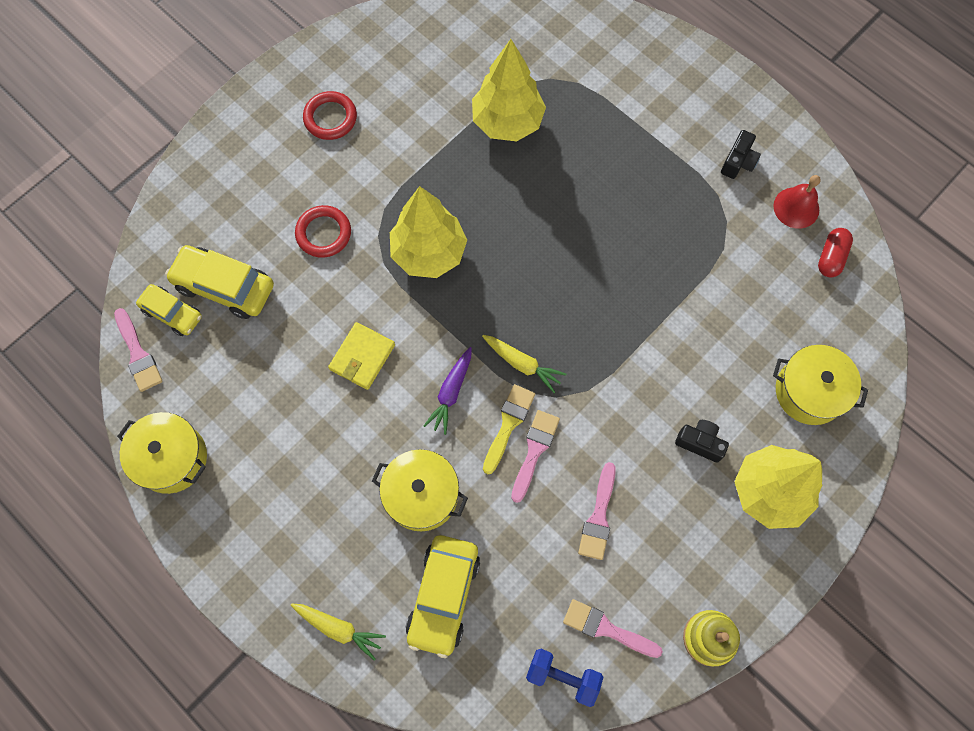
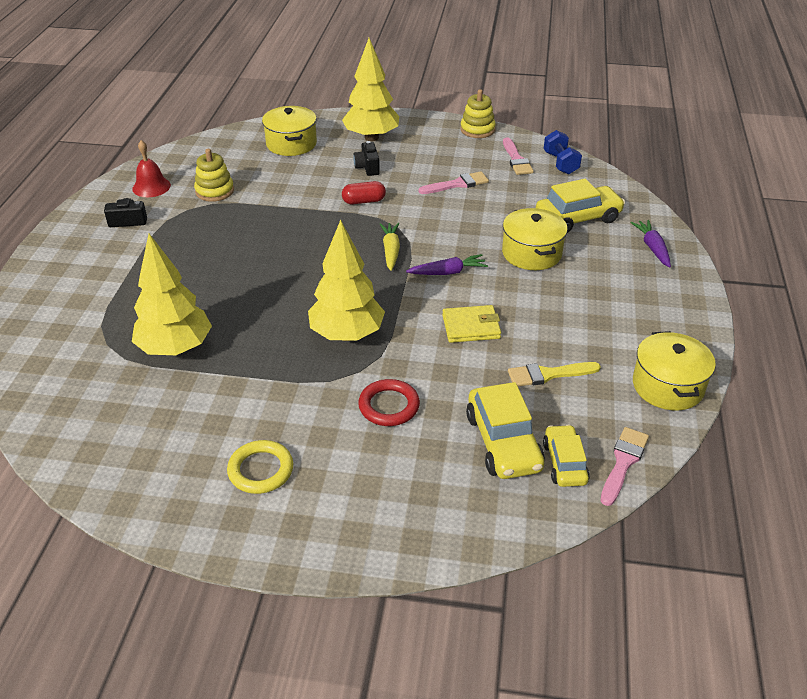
camera: 125 degrees left, 30 degrees down
(330, 118) = (261, 470): red ring -> yellow ring
(339, 628) = (652, 248): yellow carrot -> purple carrot
(508, 424) = (440, 239): yellow brush -> yellow brush (548, 374)
(534, 451) = (446, 222): pink brush -> none
(748, 261) = (214, 191): none -> yellow stacking toy
(831, 257) = (182, 163): red capsule -> red capsule (363, 201)

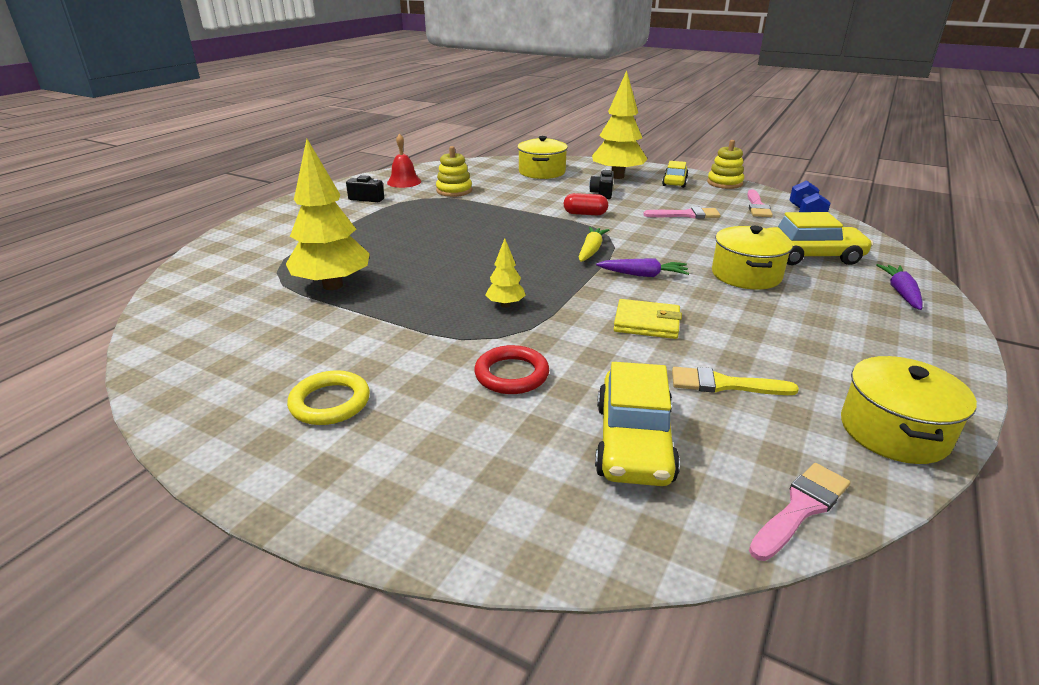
camera: 20 degrees right, 10 degrees down
(347, 334) = (505, 305): yellow tree -> yellow tree, size x0.47
(564, 463) = (710, 486): yellow car -> yellow car (674, 182)

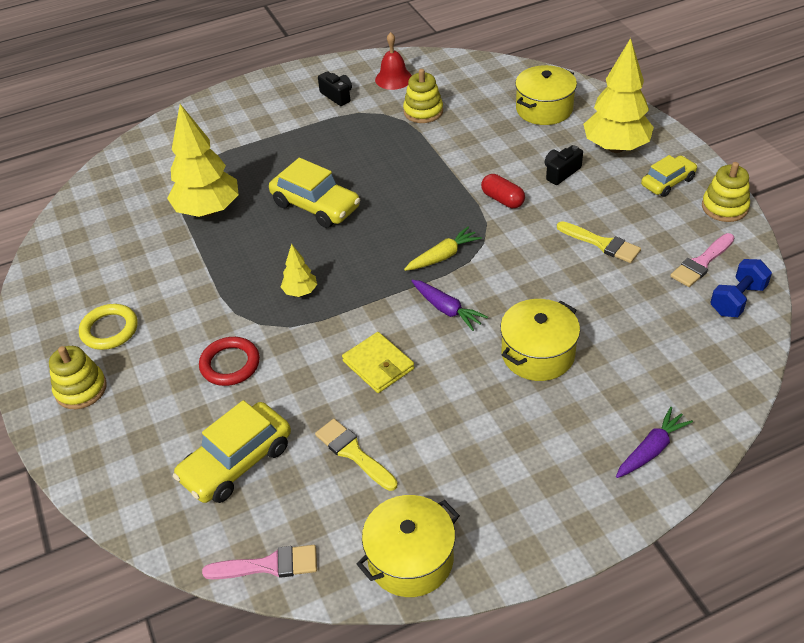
camera: 40 degrees right, 15 degrees up
(358, 467) = (81, 389): none -> yellow stacking toy
(686, 215) = (602, 243): pink brush -> yellow brush
(812, 256) = (641, 361): yellow car -> yellow car (316, 206)

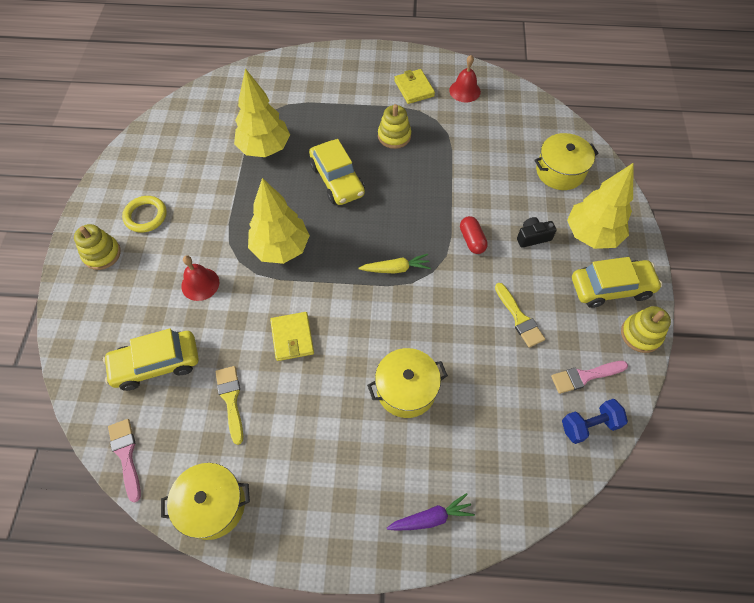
camera: 25 degrees right, 15 degrees up
(230, 364) = (200, 284): red ring -> red bell
(268, 565) = (126, 455): pink brush -> pink brush turned 135 degrees counterclockwise
(300, 292) = (281, 248): yellow tree -> yellow tree, size x2.12
(337, 96) = (414, 88): black camera -> yellow wallet
(423, 111) = (466, 131): yellow stacking toy -> yellow stacking toy (394, 136)
(446, 309) = (368, 316): purple carrot -> none
(667, 182) = (611, 288): yellow car -> yellow car, size x1.58

